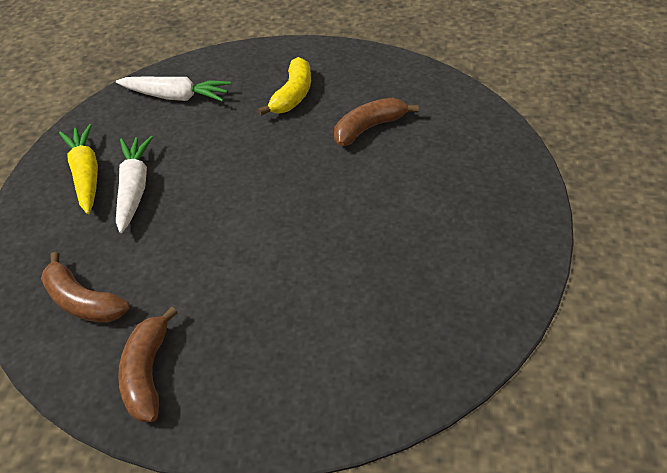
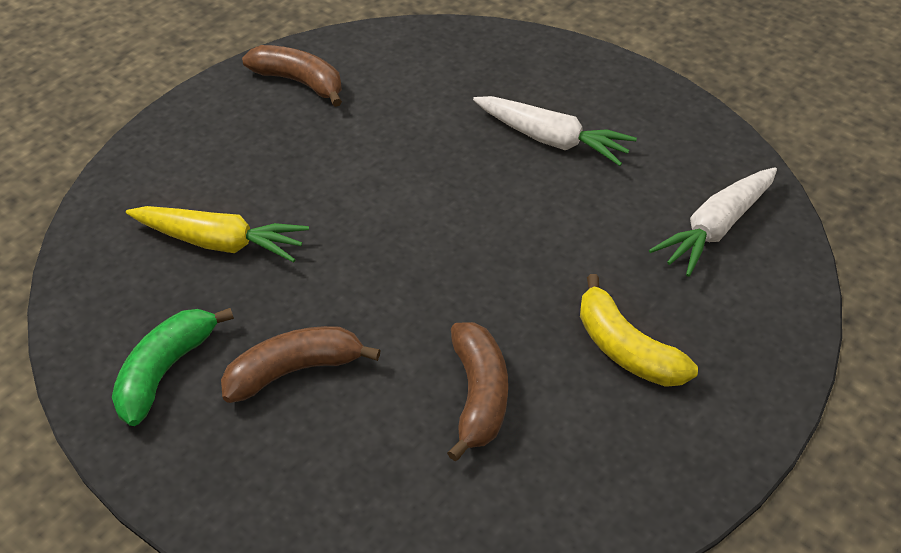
camera: 120 degrees right, 0 degrees up
(83, 301) = (419, 68): brown banana -> brown banana (294, 371)
(86, 175) = (609, 112): yellow carrot -> yellow carrot (220, 242)
(480, 254) = (166, 371): none -> green banana

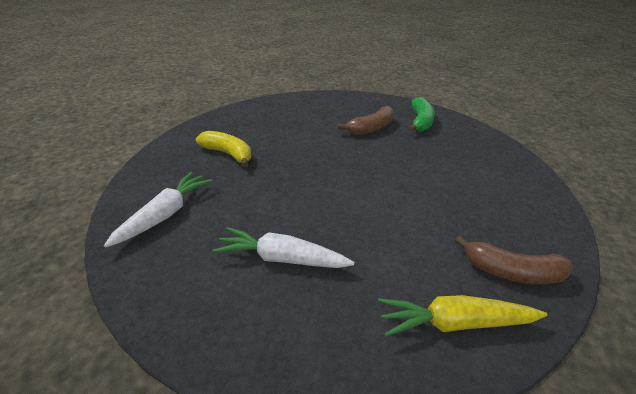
camera: 165 degrees right, 10 degrees down
(220, 242) = (448, 162): yellow carrot -> yellow carrot (455, 323)
(478, 395) = (292, 132): brown banana -> none

